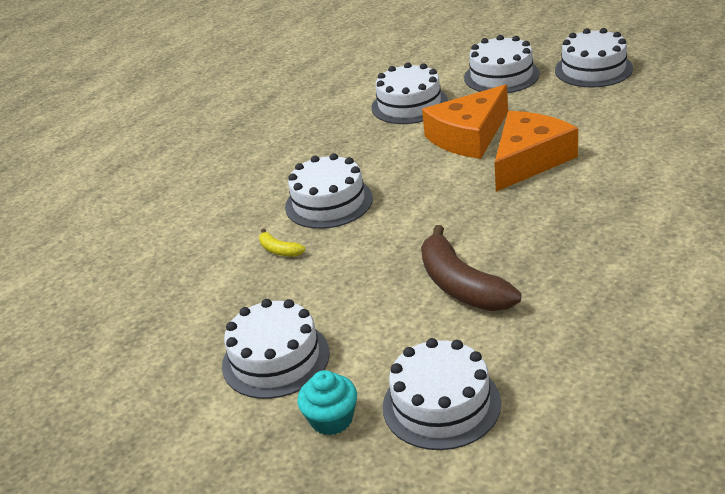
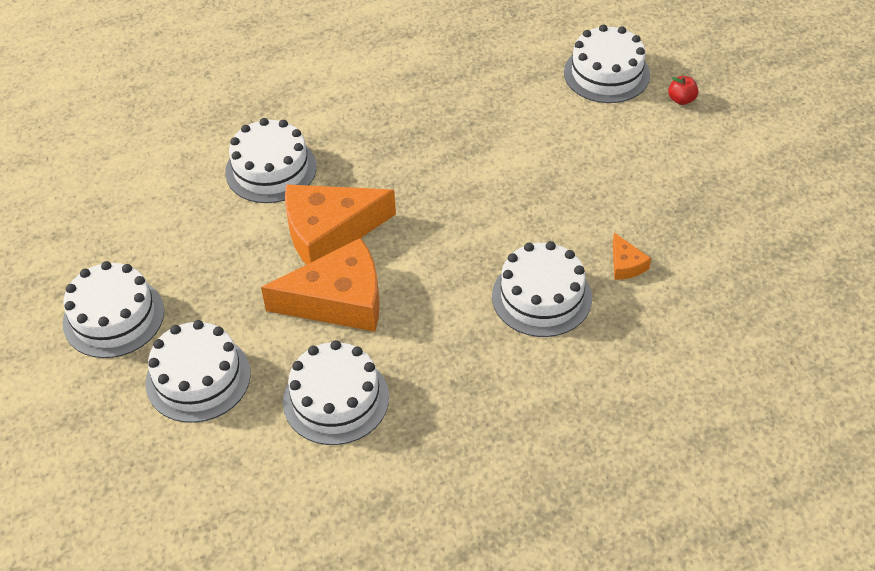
camera: 150 degrees left, 15 degrees up
(275, 359) = (692, 161): white cake -> white cake (271, 169)
(279, 250) = (626, 264): yellow banana -> orange cheese
(331, 419) = (681, 100): turquoise cupcake -> red apple
(461, 285) = (515, 143): brown banana -> none

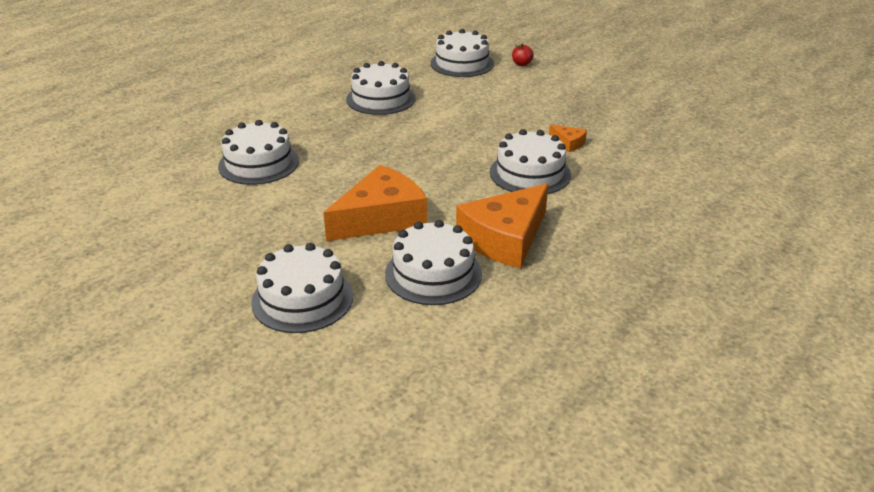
camera: 30 degrees left, 15 degrees down
(113, 317) = (189, 285): white cake -> white cake (380, 99)
(329, 231) = (338, 183): orange cheese -> orange cheese (505, 238)

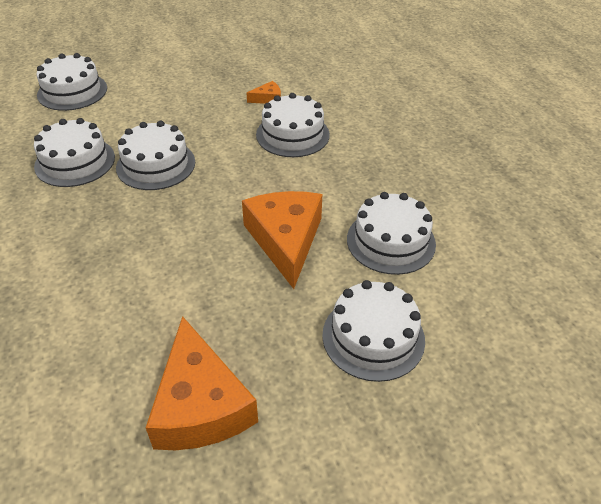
camera: 60 degrees left, 10 degrees up
(258, 163) = (104, 291): white cake -> white cake (156, 165)
(505, 238) = (371, 184): orange cheese -> orange cheese (200, 404)
(521, 64) = (117, 64): red apple -> none

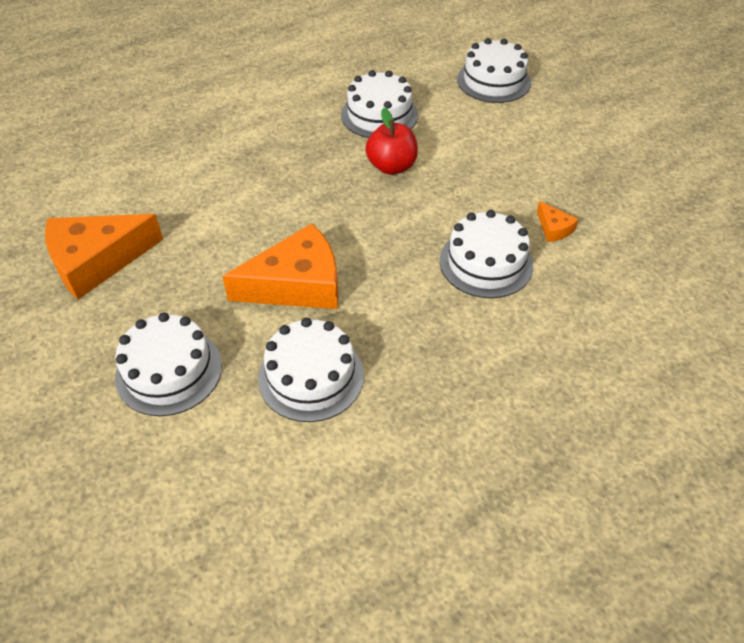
camera: 80 degrees right, 5 degrees up
(156, 165) = (391, 166): white cake -> red apple

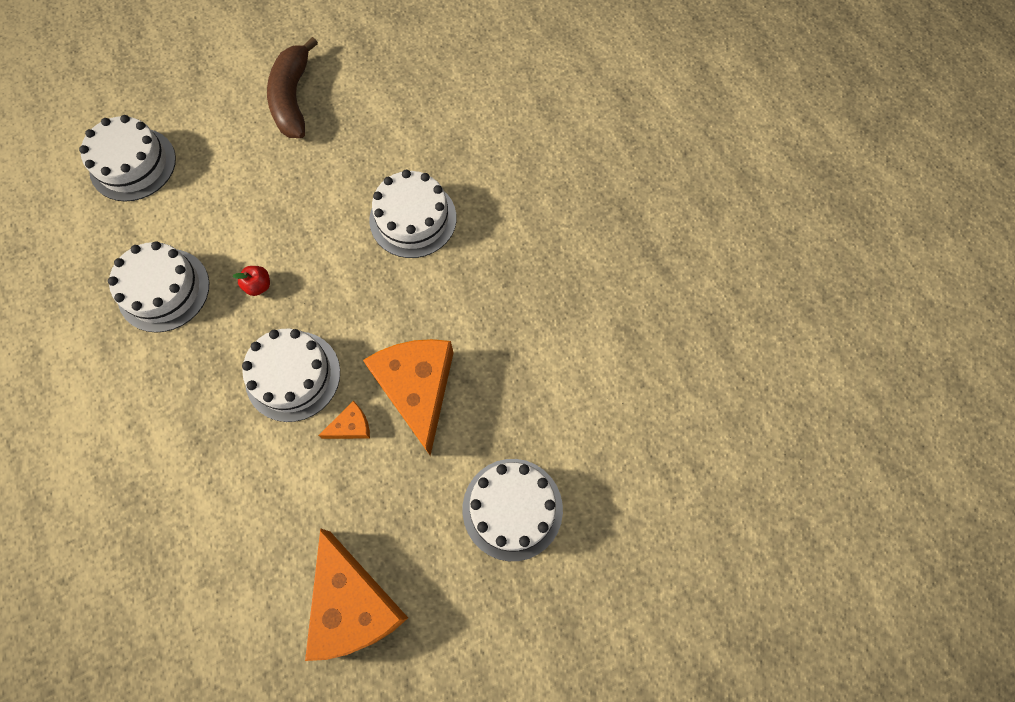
camera: 85 degrees left, 20 degrees up
(311, 376) = (529, 379): white cake -> white cake (293, 376)
(391, 166) = (258, 286): red apple -> red apple, size x0.54
(553, 228) = (378, 155): orange cheese -> orange cheese (351, 426)
(598, 162) = (293, 98): none -> brown banana

